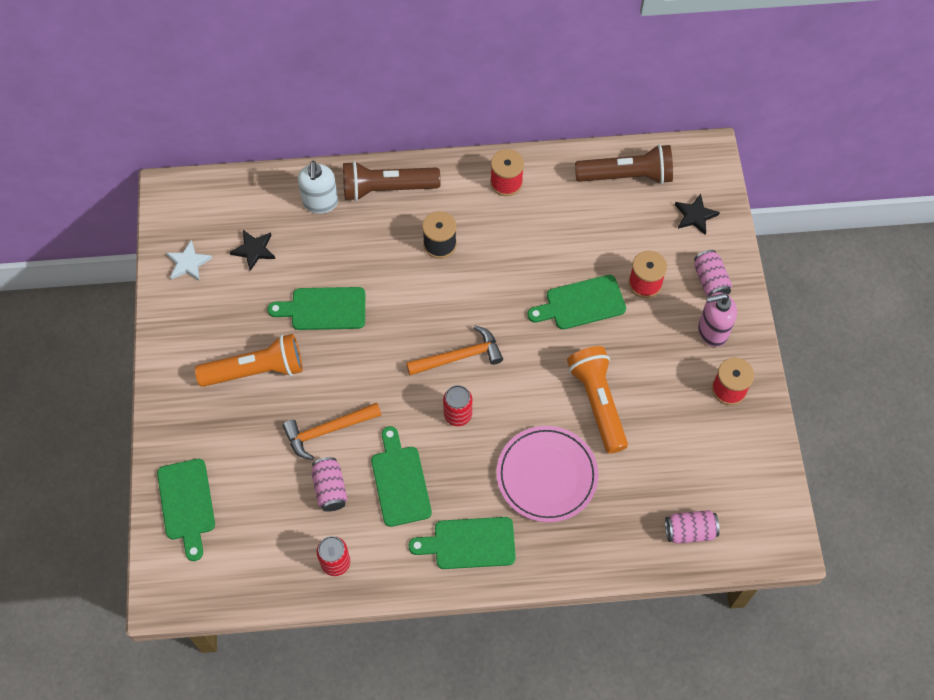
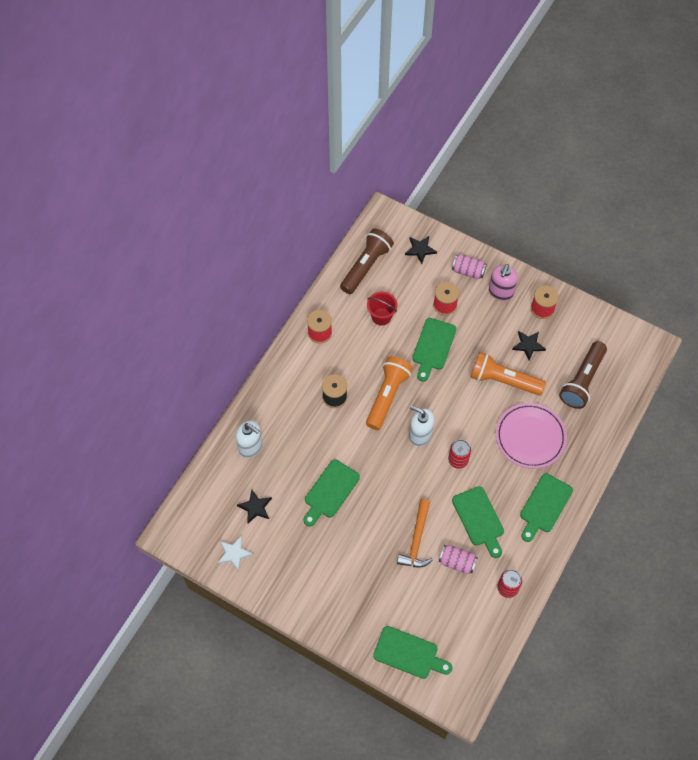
camera: 55 degrees left, 0 degrees up
(256, 370) = (344, 558): orange flashlight -> orange flashlight (387, 396)
(387, 189) = (271, 401): brown flashlight -> brown flashlight (582, 380)
(400, 481) = (479, 519): green cutting board -> green cutting board turned 135 degrees counterclockwise
(459, 356) = (420, 435): orange hammer -> white soap dispenser
(576, 229) = (381, 316): none -> red bucket
(666, 403) = (528, 345): none -> black star
(689, 531) = (613, 386): pink can -> none

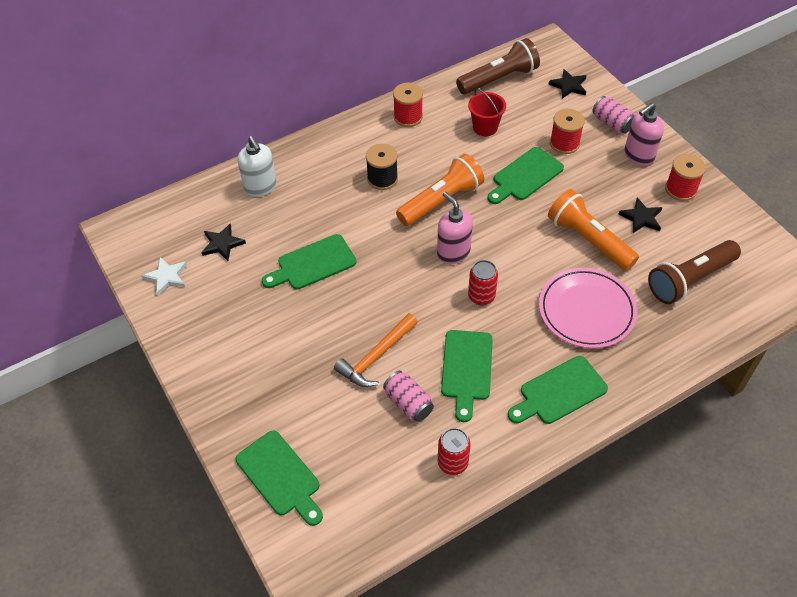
camera: 30 degrees right, 10 degrees down
(420, 435) = (453, 252): white soap dispenser -> pink soap dispenser

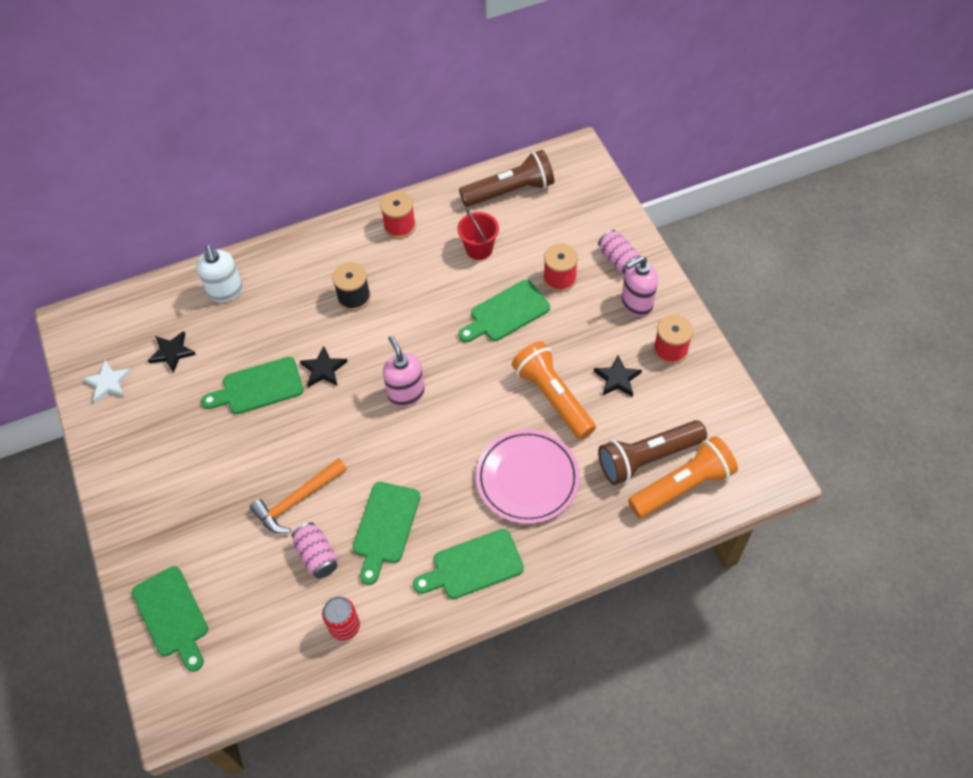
camera: 10 degrees right, 5 degrees up
(441, 201) = (409, 331): orange flashlight -> orange flashlight (682, 486)
(481, 296) = (422, 447): red can -> none
(569, 86) = (584, 208): black star -> black star (323, 369)

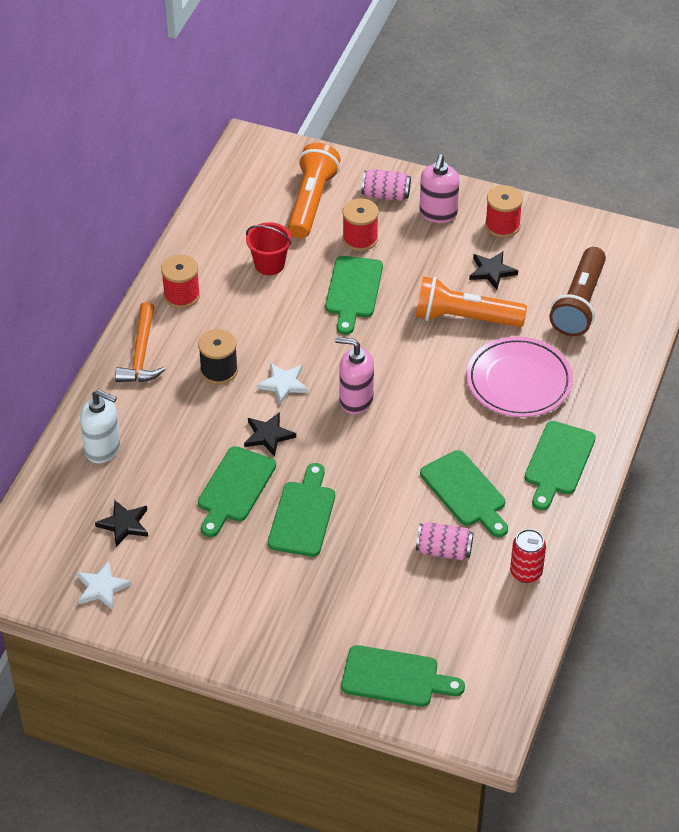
camera: 50 degrees left, 10 degrees down
(271, 444) = (303, 515): none -> green cutting board
(297, 500) = (378, 531): orange hammer -> orange hammer (141, 353)
(378, 341) = (283, 384): none -> white star
(510, 191) = (235, 207): brown flashlight -> none
(682, 486) = (624, 302): orange flashlight -> orange flashlight (311, 202)

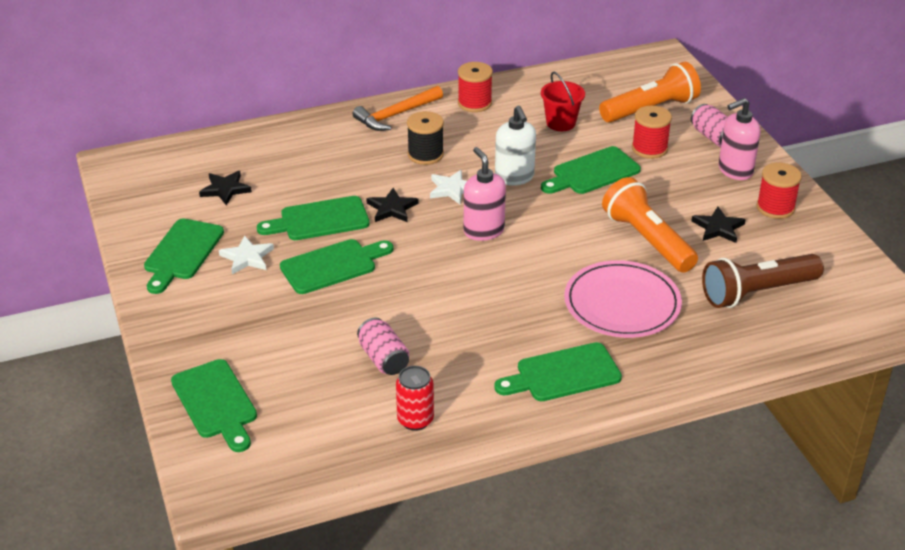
camera: 50 degrees right, 10 degrees down
(102, 588) = (154, 210): white star -> white star (247, 257)
(103, 449) = (286, 145): white soap dispenser -> white soap dispenser (514, 177)
(465, 492) = (461, 338): green cutting board -> green cutting board (182, 253)

